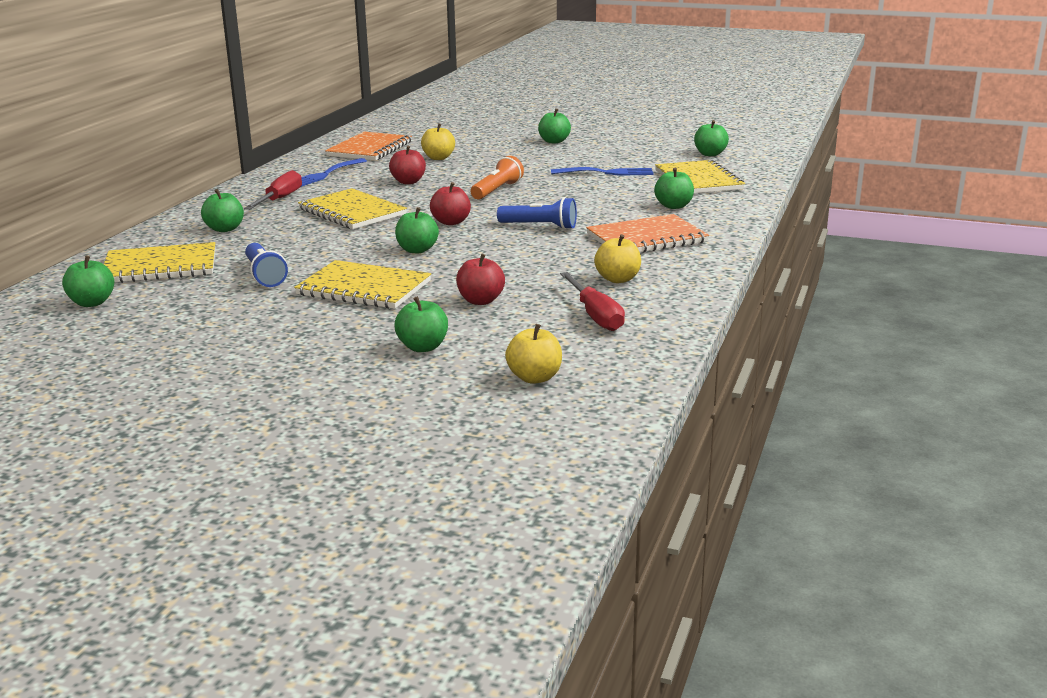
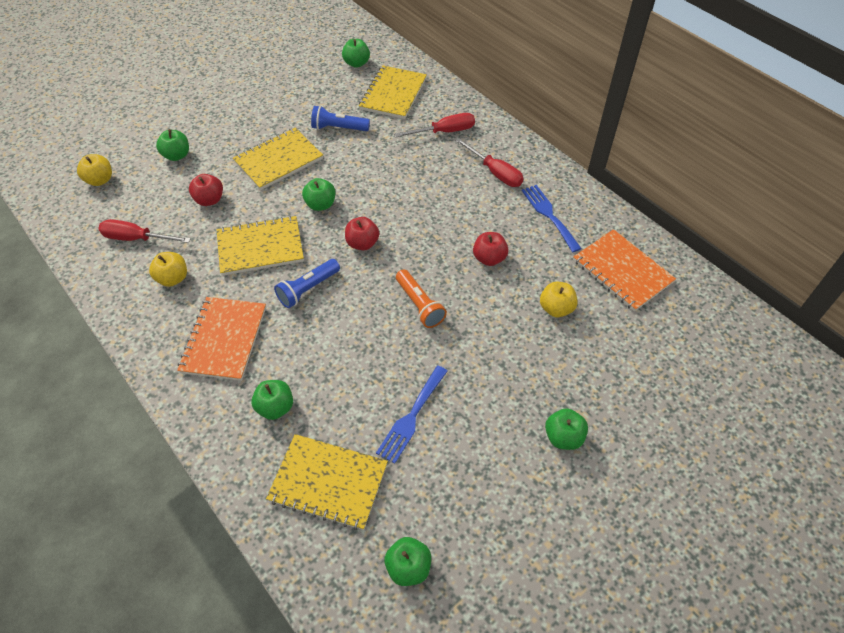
camera: 120 degrees right, 30 degrees up
(225, 229) = (444, 132): green apple -> red screwdriver
(352, 212) = (432, 200): yellow notebook -> yellow notebook (260, 247)

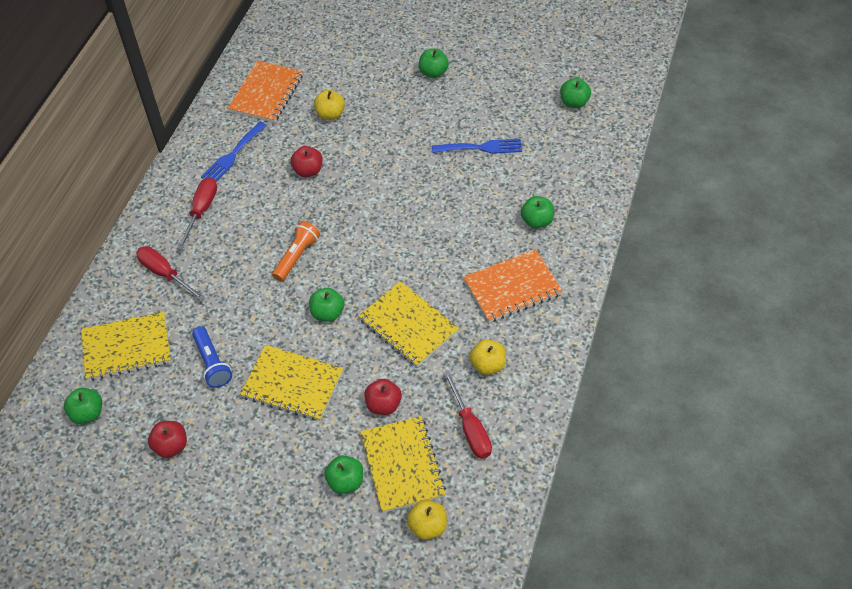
camera: 120 degrees left, 0 degrees up
(308, 289) = (425, 265): blue flashlight -> none
(328, 482) = (560, 163): yellow notebook -> yellow notebook (402, 465)
(362, 243) = (351, 257): red apple -> red apple (171, 446)
(419, 305) = (386, 189): orange flashlight -> orange flashlight (297, 256)

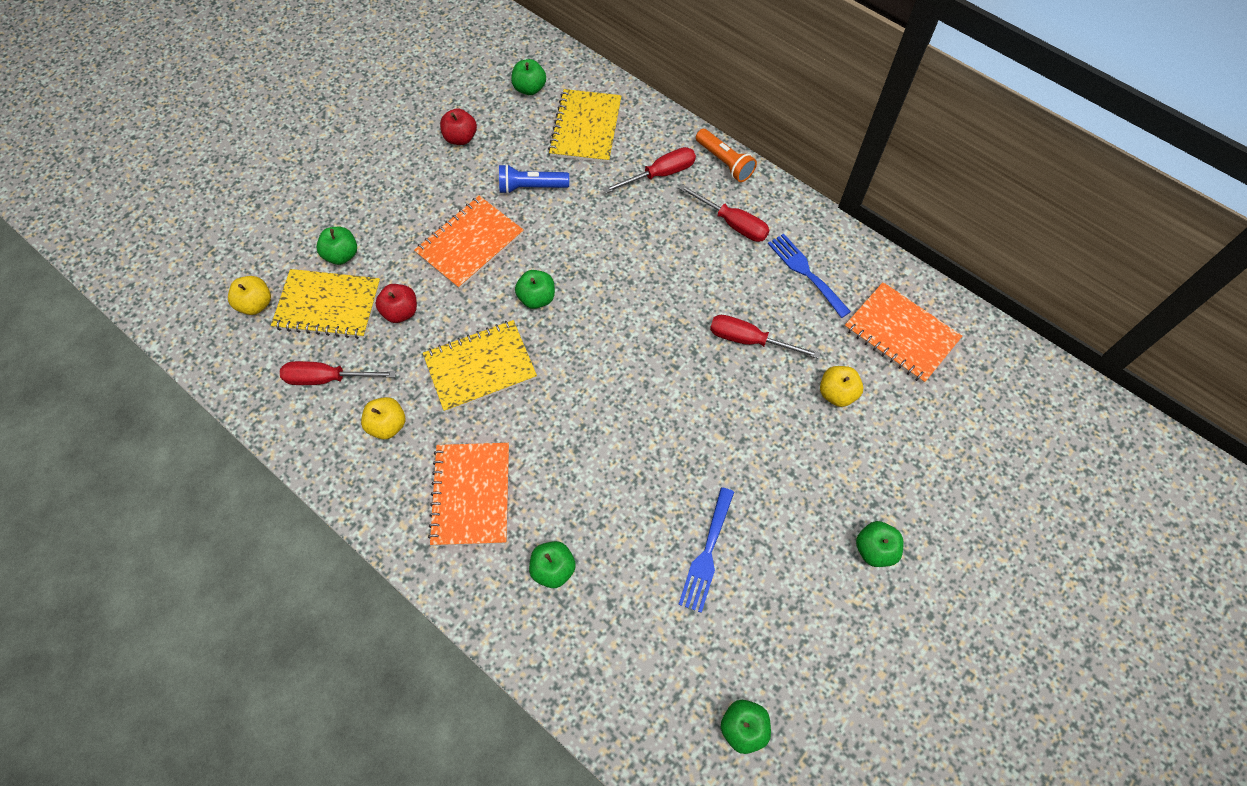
camera: 110 degrees right, 10 degrees up
(292, 384) = (470, 243): yellow notebook -> orange notebook
(297, 256) = (626, 292): orange flashlight -> orange flashlight (724, 162)
(308, 171) = (749, 340): red apple -> red screwdriver

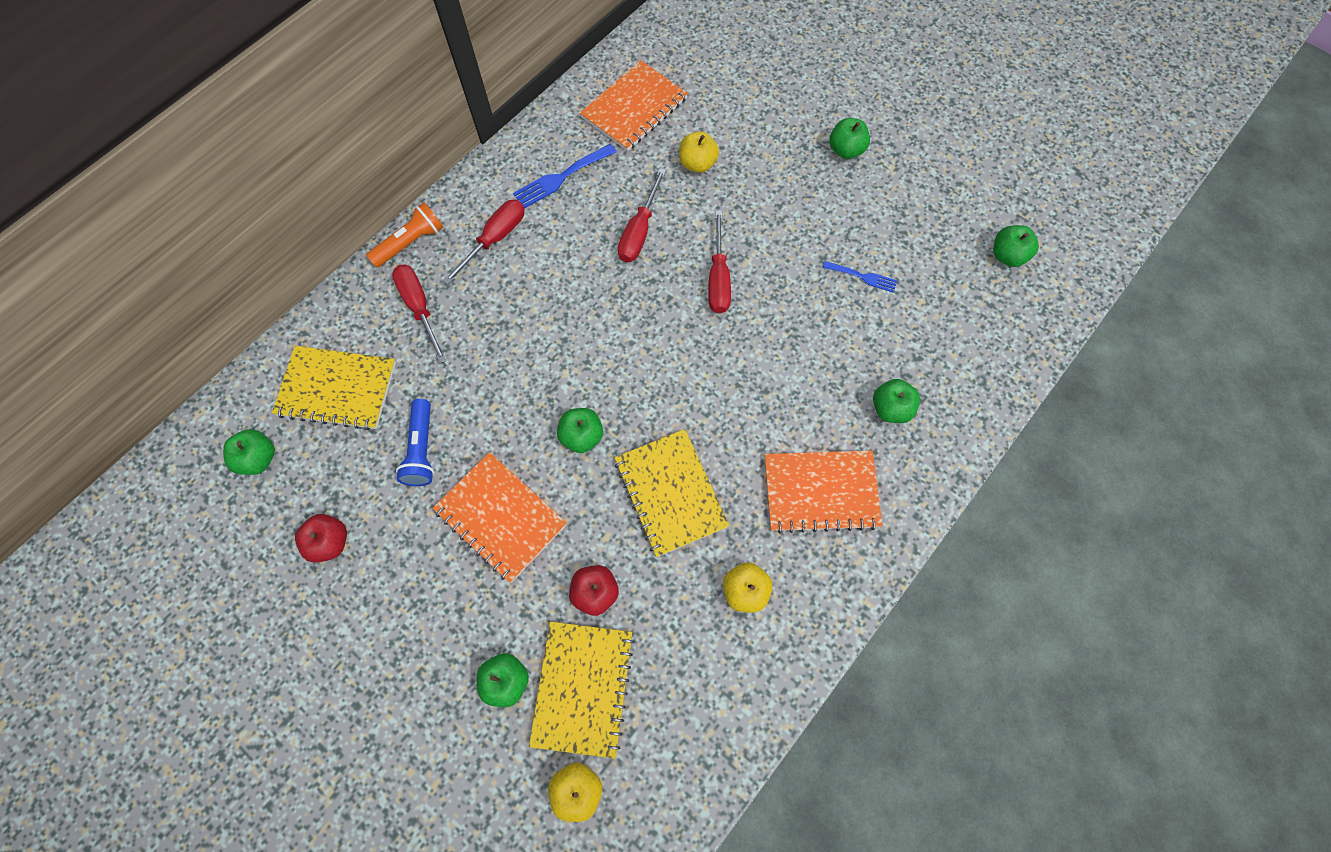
camera: 90 degrees left, 5 degrees up
(327, 378) = (686, 672): red screwdriver -> red screwdriver (718, 278)
(707, 554) = (862, 277): blue fork -> blue fork, size x0.63

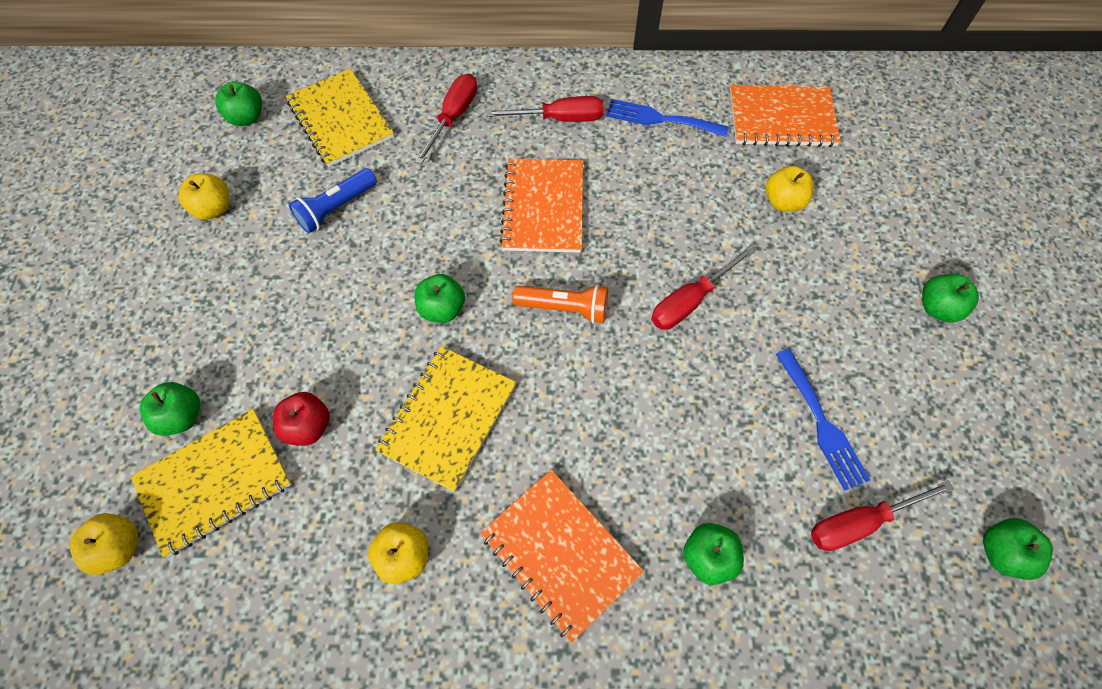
camera: 50 degrees right, 5 degrees down
(330, 542) = (214, 208): red apple -> yellow apple
(410, 243) = (502, 71): orange flashlight -> orange flashlight (564, 308)
(500, 517) = (321, 304): orange notebook -> orange notebook (543, 207)
(639, 231) = (672, 208): red screwdriver -> red screwdriver (860, 522)
(862, 277) = (822, 423): blue fork -> blue fork, size x1.58

